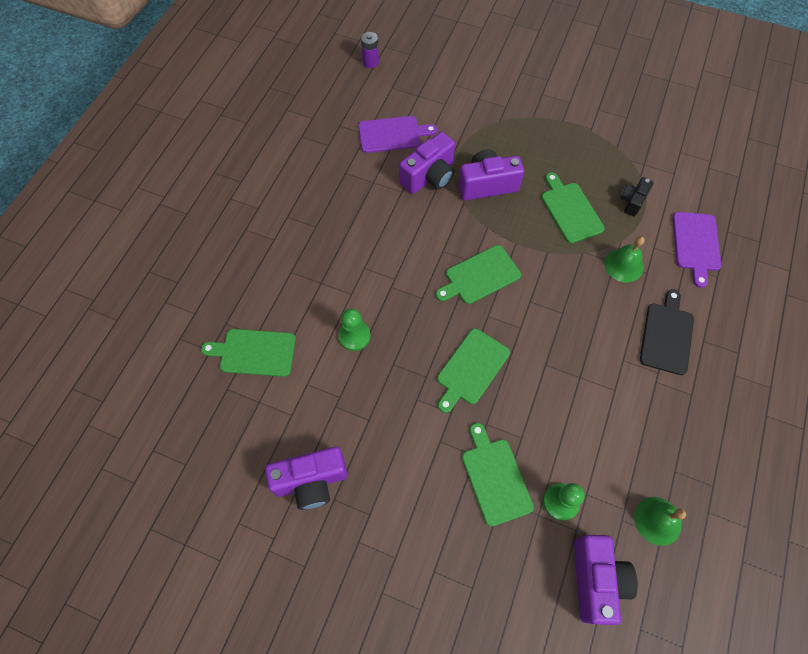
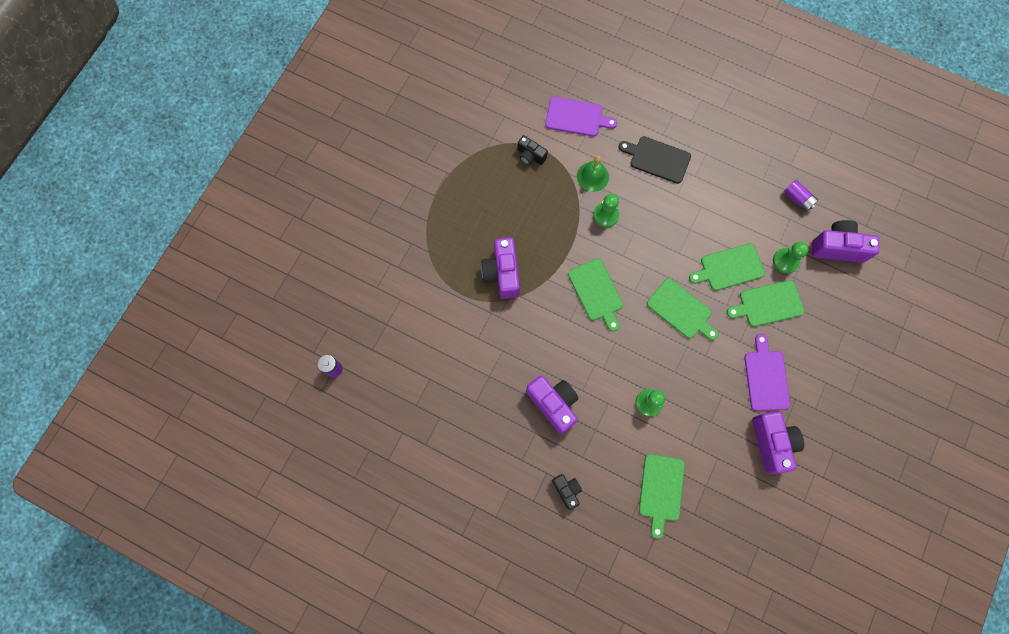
camera: 85 degrees left, 10 degrees up
(255, 259) = (567, 490): none -> black camera
(392, 134) = (433, 353): purple cutting board -> purple cutting board (766, 377)
(429, 176) = (487, 323): purple camera -> purple camera (553, 404)
(570, 210) = (535, 207): green cutting board -> green cutting board (729, 268)
(577, 281) = (606, 215): none -> green pawn
(657, 520) = (797, 199): green bell -> purple battery

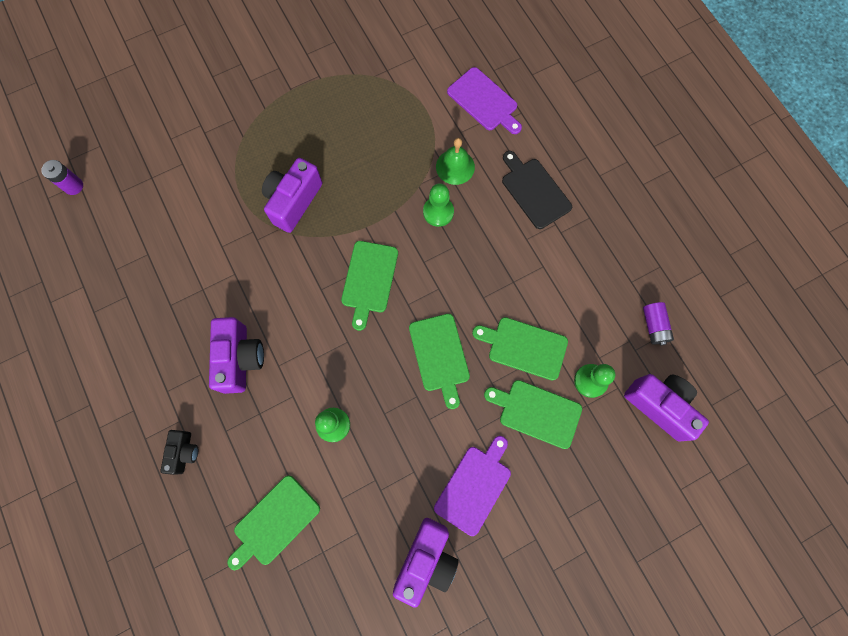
camera: 35 degrees right, 0 degrees up
(530, 156) = (410, 109): black camera -> none

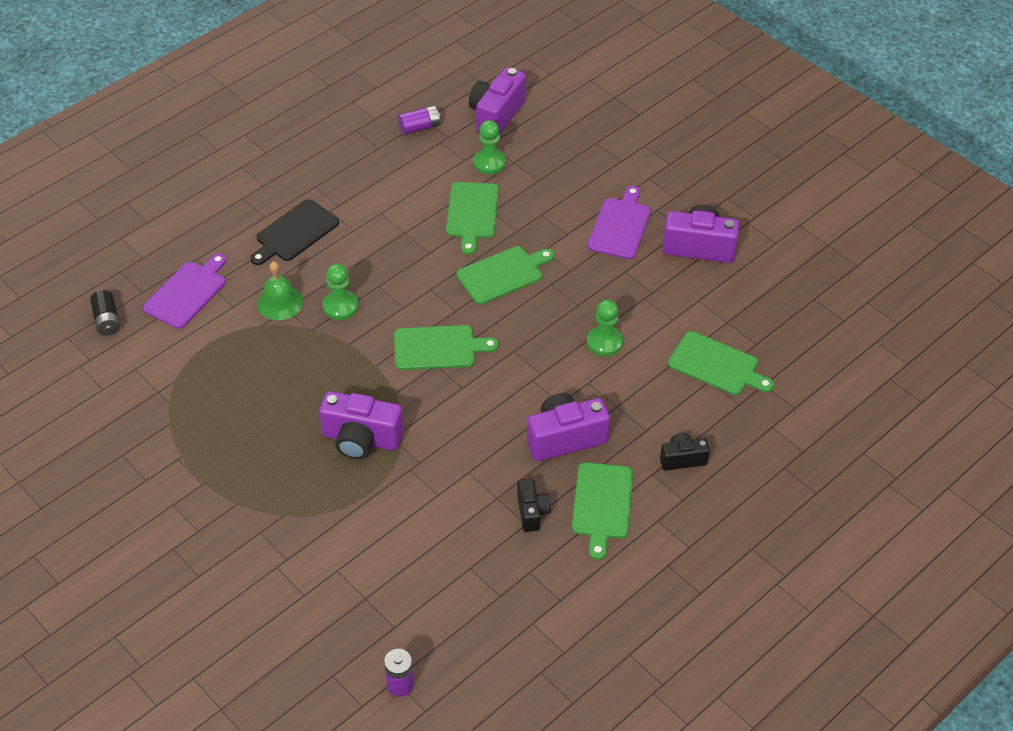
camera: 105 degrees left, 25 degrees down
(179, 312) = (532, 512): none -> black camera
(469, 44) = (107, 320): none -> black battery
(474, 486) = (620, 226): purple cutting board -> purple cutting board turned 90 degrees clockwise
(536, 412) = (533, 195): green cutting board -> green cutting board (602, 504)

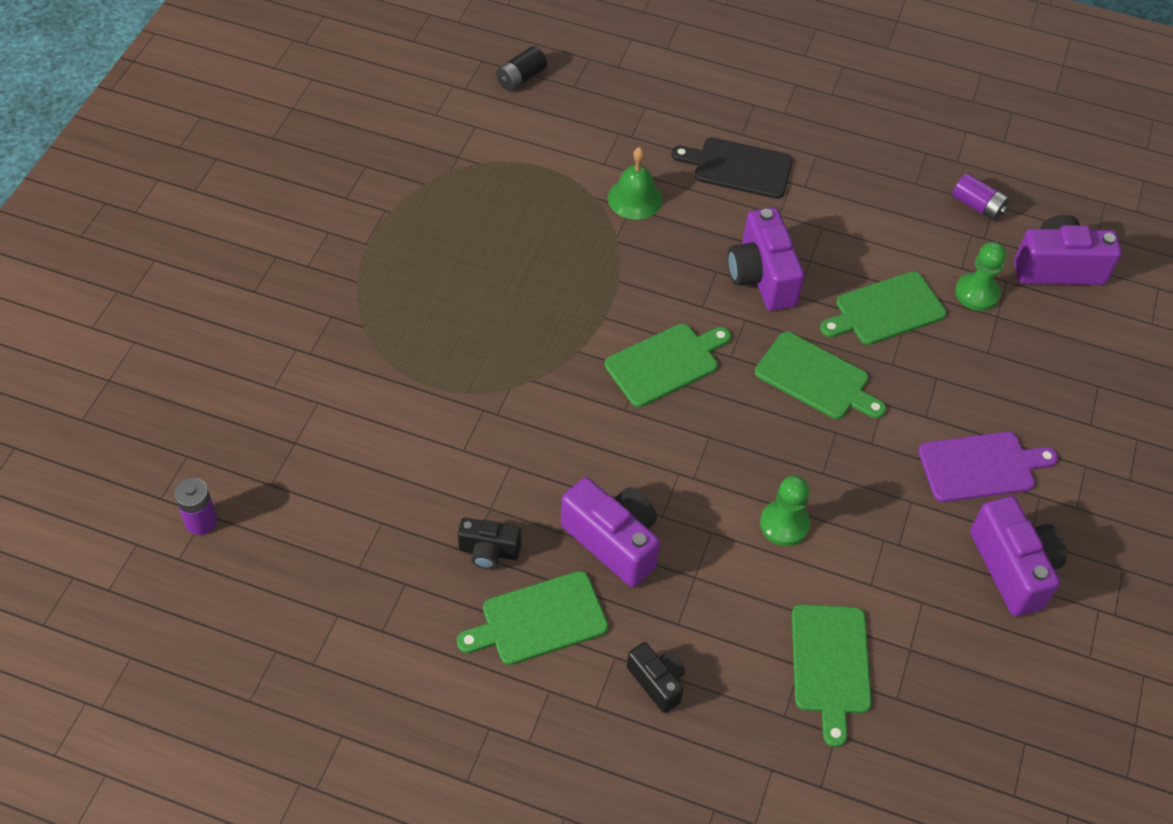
camera: 60 degrees right, 5 degrees up
(187, 293) = (597, 120): purple cutting board -> none
(340, 306) = (665, 251): green pawn -> none
(361, 439) = (497, 348): purple camera -> purple camera (761, 277)
(438, 348) = (665, 363): green cutting board -> green cutting board turned 90 degrees counterclockwise
(532, 512) = (489, 551): black camera -> black camera turned 45 degrees clockwise

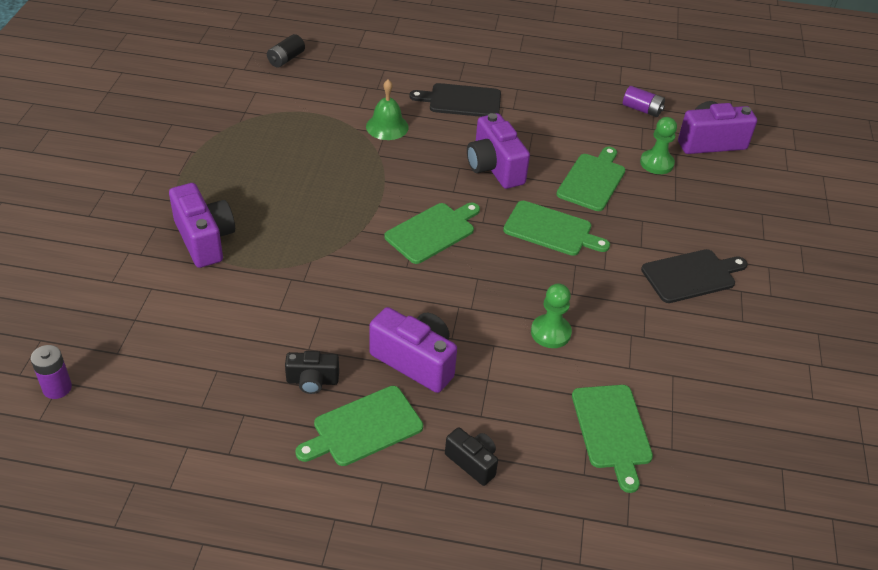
camera: 10 degrees left, 10 degrees down
(885, 310) = (592, 180): green cutting board -> green cutting board turned 150 degrees clockwise
(981, 467) = (691, 275): purple cutting board -> black cutting board
(1012, 568) = (735, 342): purple camera -> purple camera (204, 239)

